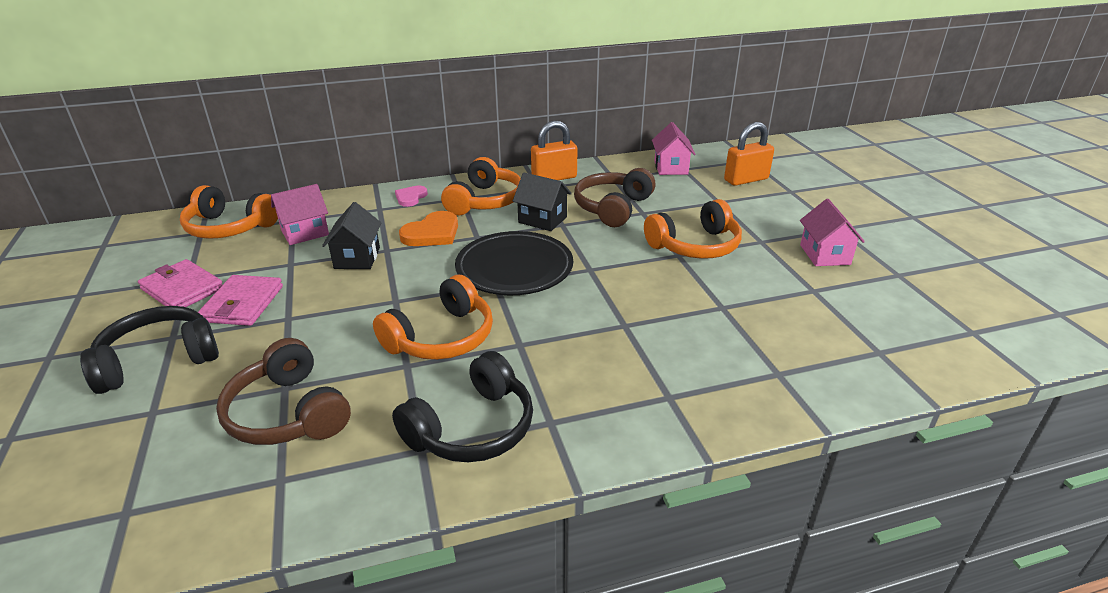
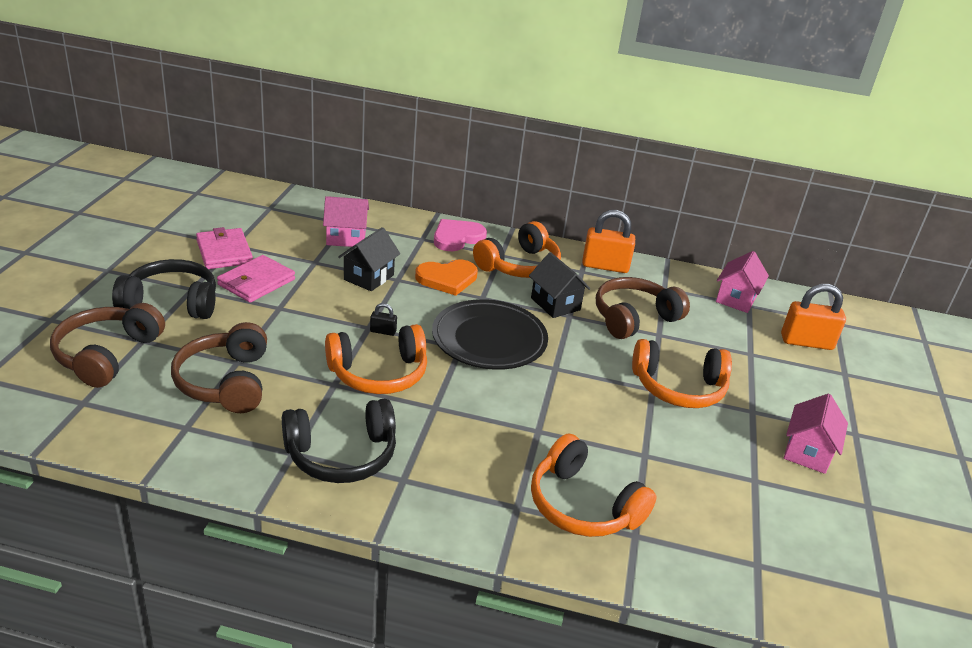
camera: 25 degrees right, 0 degrees up
(118, 446) = (107, 355): none -> brown headphones
(230, 227) = (293, 211): orange headphones -> orange headphones (583, 505)
(410, 197) = (457, 237): pink heart -> pink heart, size x1.58
(412, 299) = (383, 331): none -> black padlock

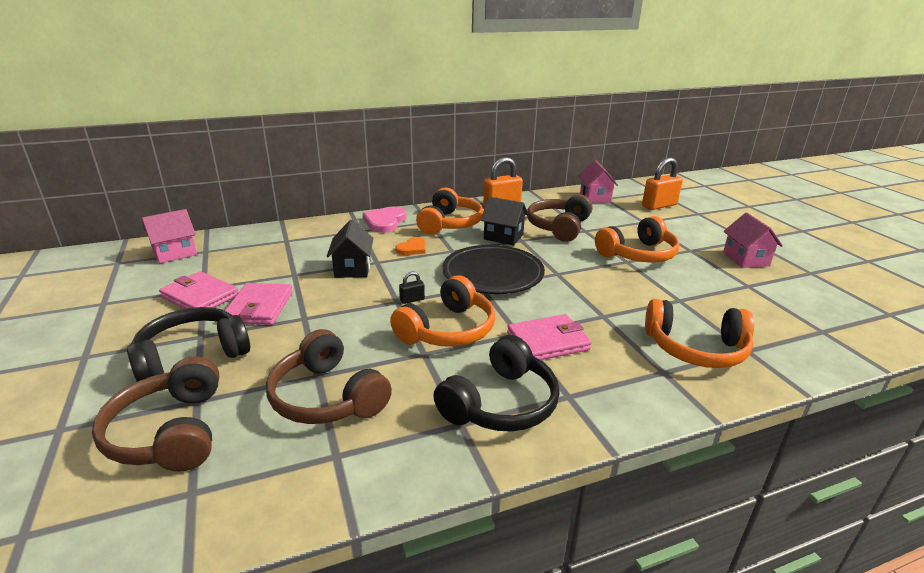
camera: 30 degrees left, 5 degrees down
(346, 238) = (300, 250): pink house -> pink house (175, 253)
(447, 279) = (412, 248): orange heart -> orange heart, size x0.63
(450, 427) = (548, 341): none -> pink wallet

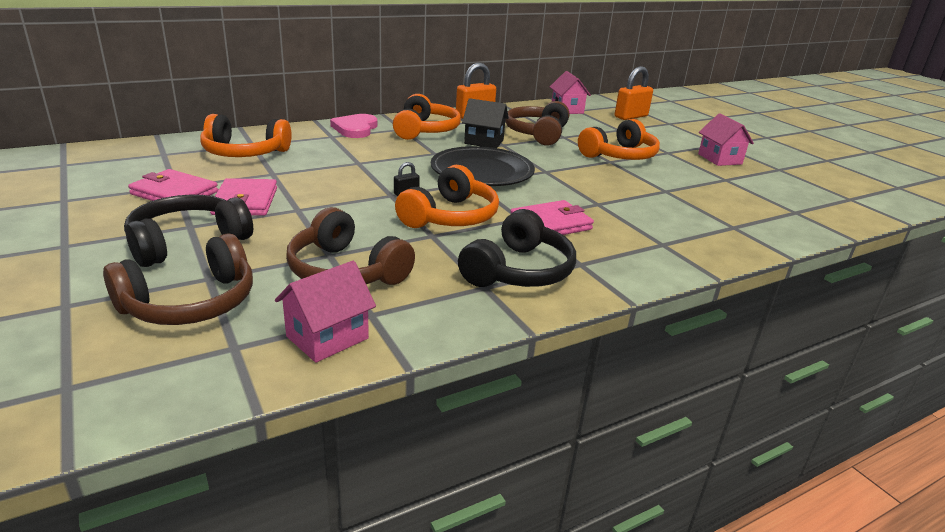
camera: 10 degrees left, 0 degrees up
(170, 432) = (191, 303): brown headphones -> brown headphones turned 105 degrees counterclockwise
(175, 253) = (128, 156): pink house -> pink house (327, 337)
(352, 269) = (334, 168): black house -> none
(412, 248) = (392, 151): orange heart -> none
(695, 348) = (688, 226): orange headphones -> orange headphones (244, 153)

